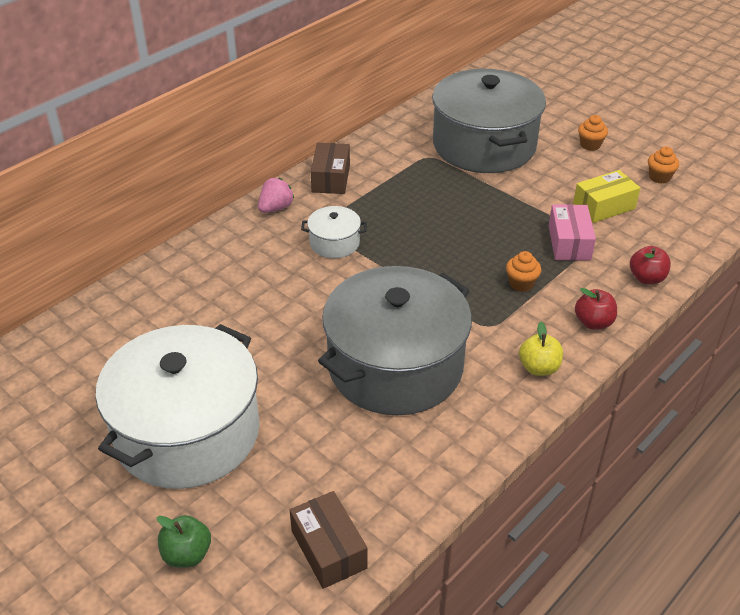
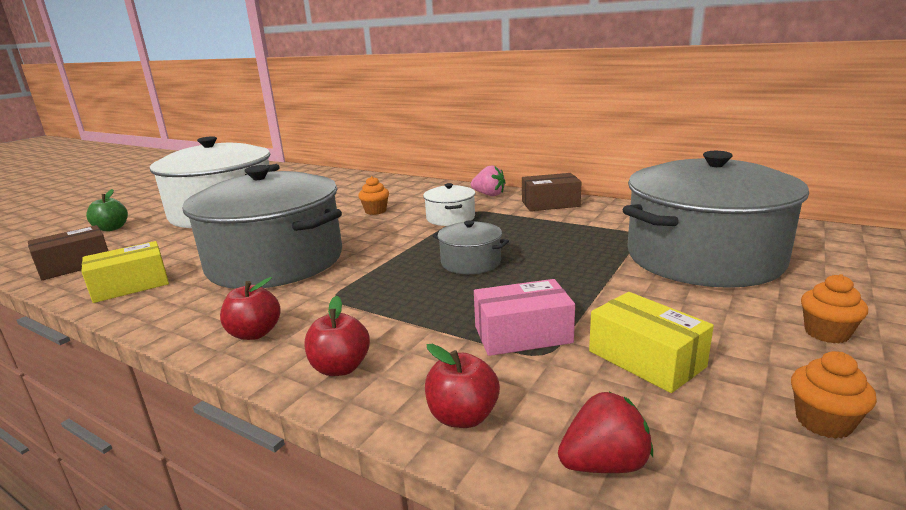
camera: 80 degrees right, 20 degrees down
(414, 473) = (131, 285): none -> yellow box
(450, 246) = (471, 262): none -> grey pot
(521, 284) = (415, 308): orange cupcake -> orange cupcake (375, 211)
(539, 368) = (255, 333): yellow apple -> red apple
(682, 242) = (604, 464): none -> red strawberry

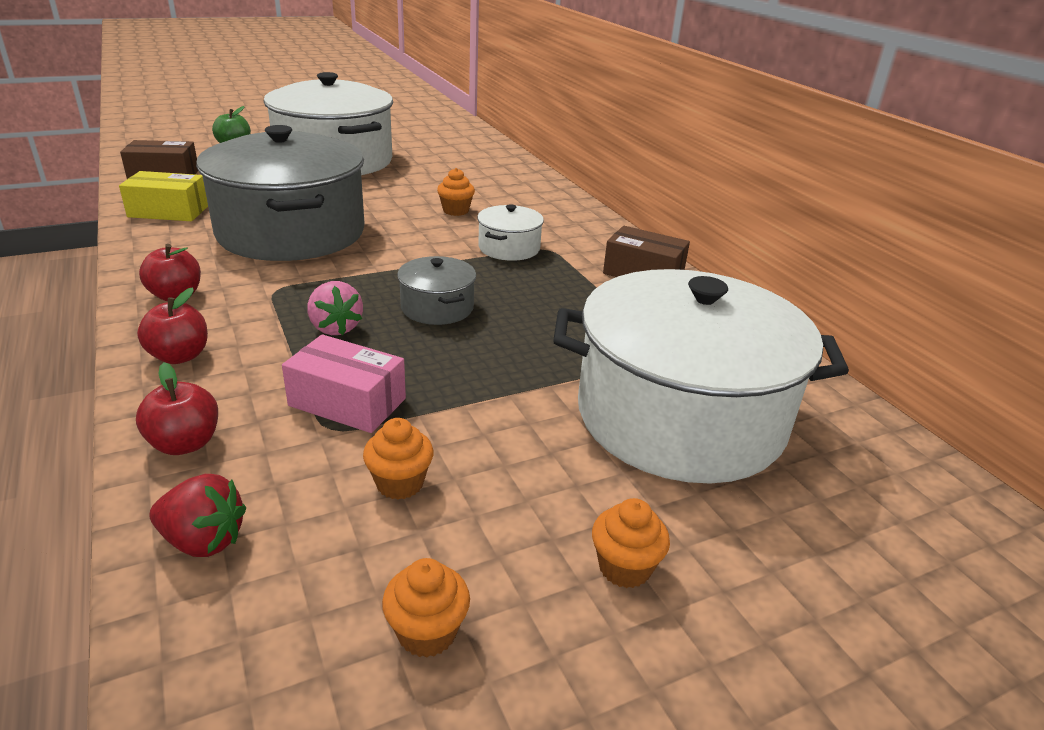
camera: 30 degrees right, 10 degrees up
(489, 195) = (599, 235): pink strawberry -> pink strawberry (335, 328)
(646, 359) = (400, 483): yellow box -> orange cupcake
(703, 257) = (680, 417): grey pot -> white pot

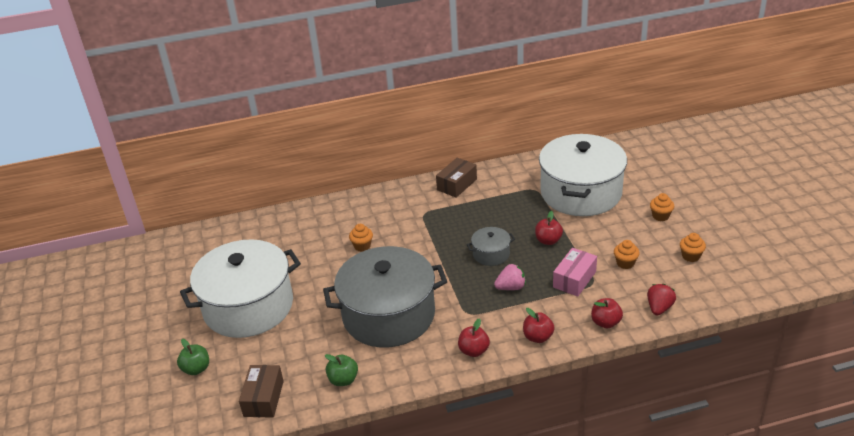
camera: 75 degrees left, 5 degrees up
(168, 211) = (343, 380): yellow box -> green apple
(483, 369) = (548, 241): none -> red apple
(509, 248) = (421, 227): white pot -> none

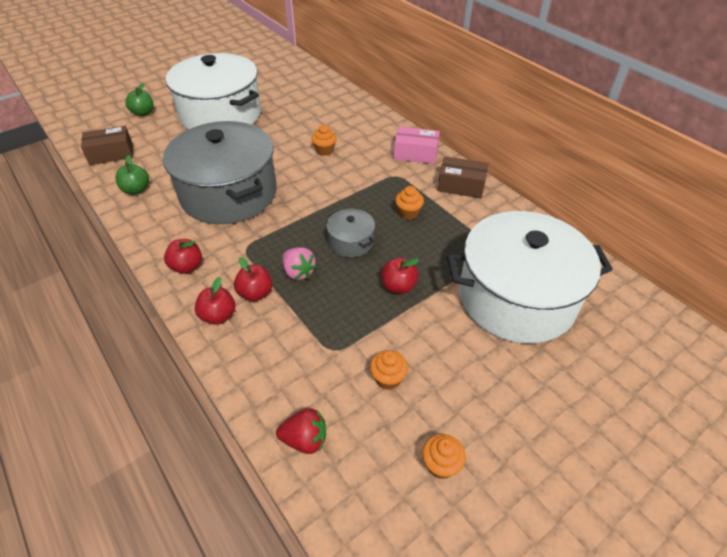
camera: 65 degrees right, 10 degrees up
(574, 279) = (333, 328): pink box -> pink box (415, 154)
(605, 322) = (259, 379): red apple -> red apple (255, 293)
(660, 216) = (519, 404): orange cupcake -> orange cupcake (408, 213)

